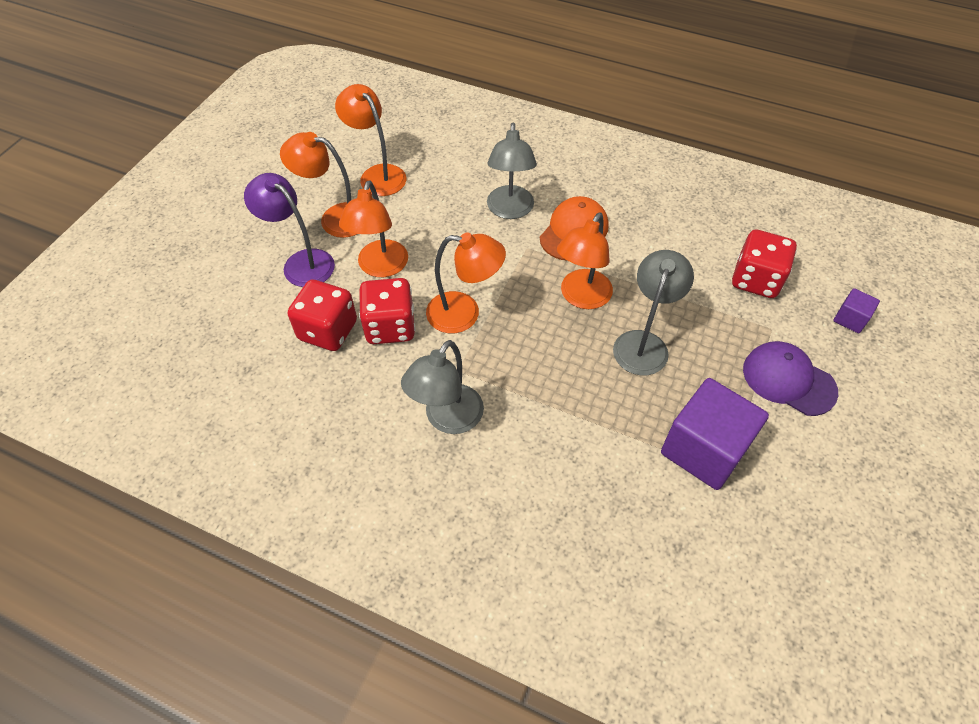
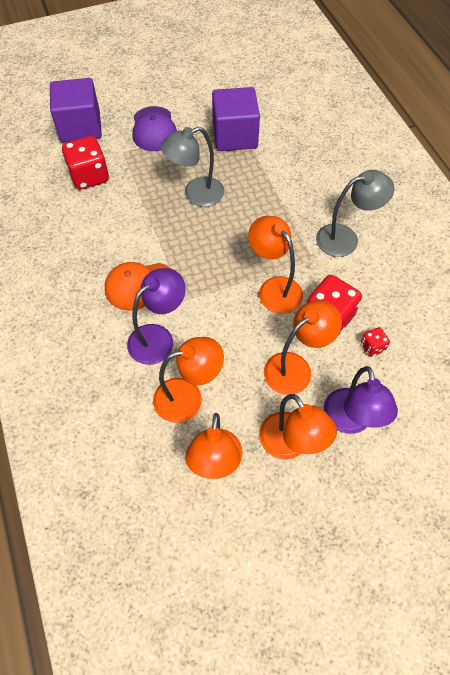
camera: 135 degrees left, 5 degrees up
(328, 330) = (372, 347): red dice -> red dice, size x0.49
(510, 210) = (158, 338): grey lamp -> purple lamp
(581, 297) = (194, 242): orange lamp -> orange lamp (188, 397)
(850, 319) = (80, 127): purple cube -> purple cube, size x2.16

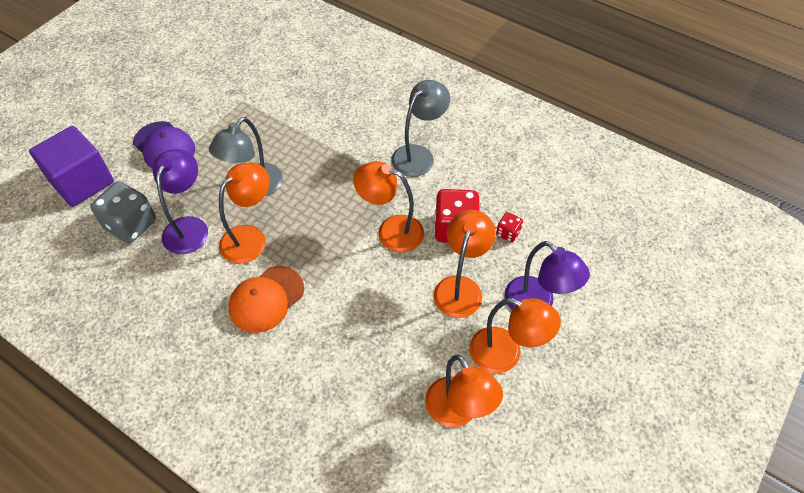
camera: 35 degrees left, 5 degrees down
(89, 176) = (131, 225): red dice -> grey dice
(158, 338) = (321, 335): purple lamp -> purple lamp (189, 227)
(188, 397) = (389, 371): orange lamp -> orange lamp (250, 237)
(235, 136) = (250, 114): purple cube -> none

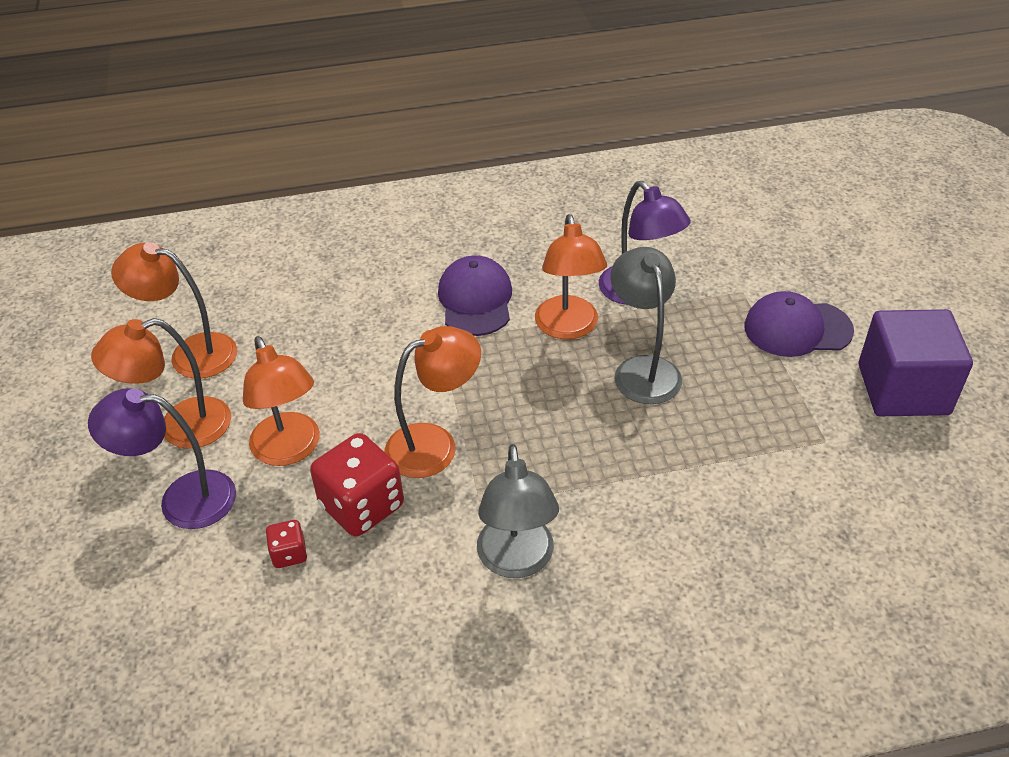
camera: 135 degrees right, 10 degrees down
(82, 182) = (797, 247): purple cube -> purple cube (903, 389)
(131, 225) = (689, 255): grey dice -> none
(266, 299) = (475, 300): orange cap -> purple cap

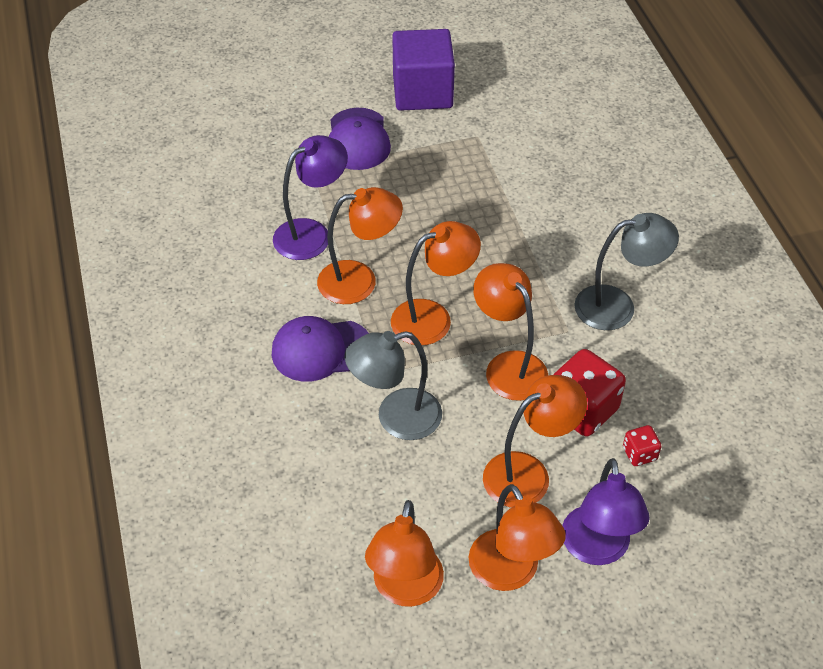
camera: 95 degrees left, 5 degrees up
(511, 384) = (433, 318): none -> orange lamp
(642, 369) = (409, 232): grey lamp -> grey lamp (396, 418)

